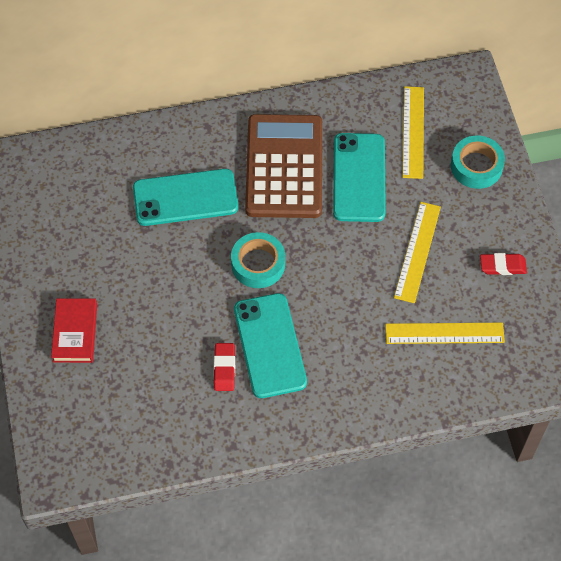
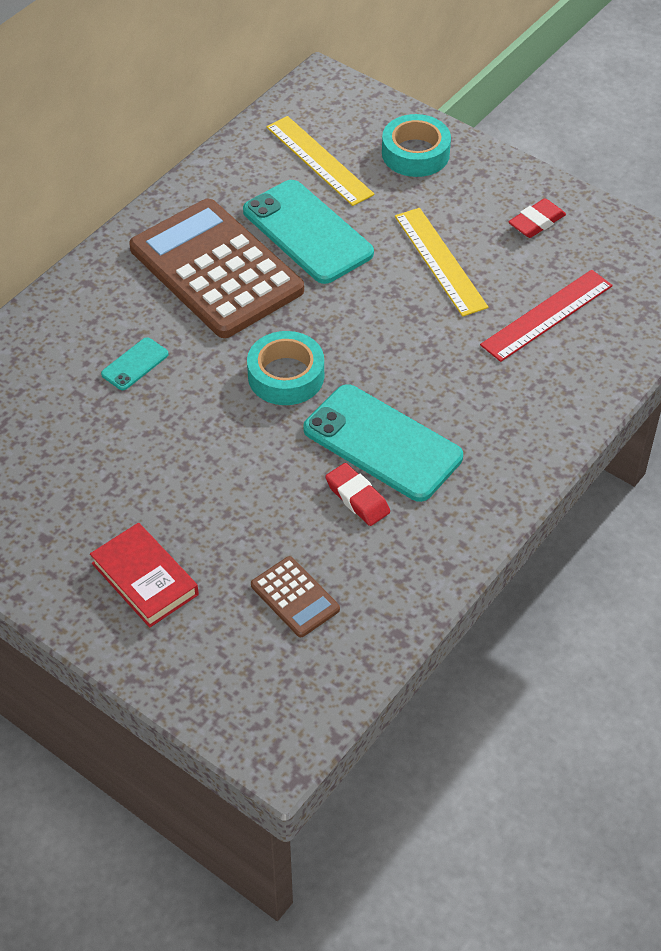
camera: 40 degrees left, 10 degrees down
(138, 402) = (295, 597): none -> brown calculator
(185, 198) = (135, 364): turquoise phone -> turquoise phone, size x0.45
(444, 333) = (547, 315): yellow ruler -> red ruler

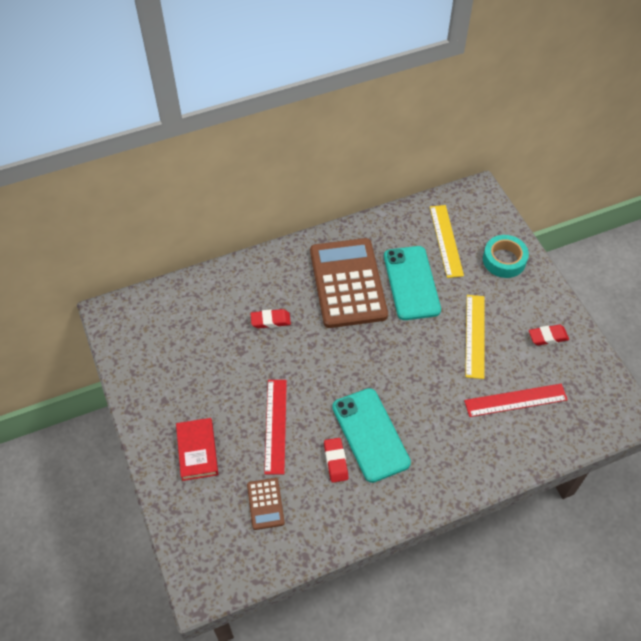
camera: 30 degrees right, 5 degrees up
(135, 364) = (270, 320): turquoise phone -> red eraser
(239, 493) = (275, 425): none -> red ruler
(286, 376) = (344, 366): turquoise tape -> none

